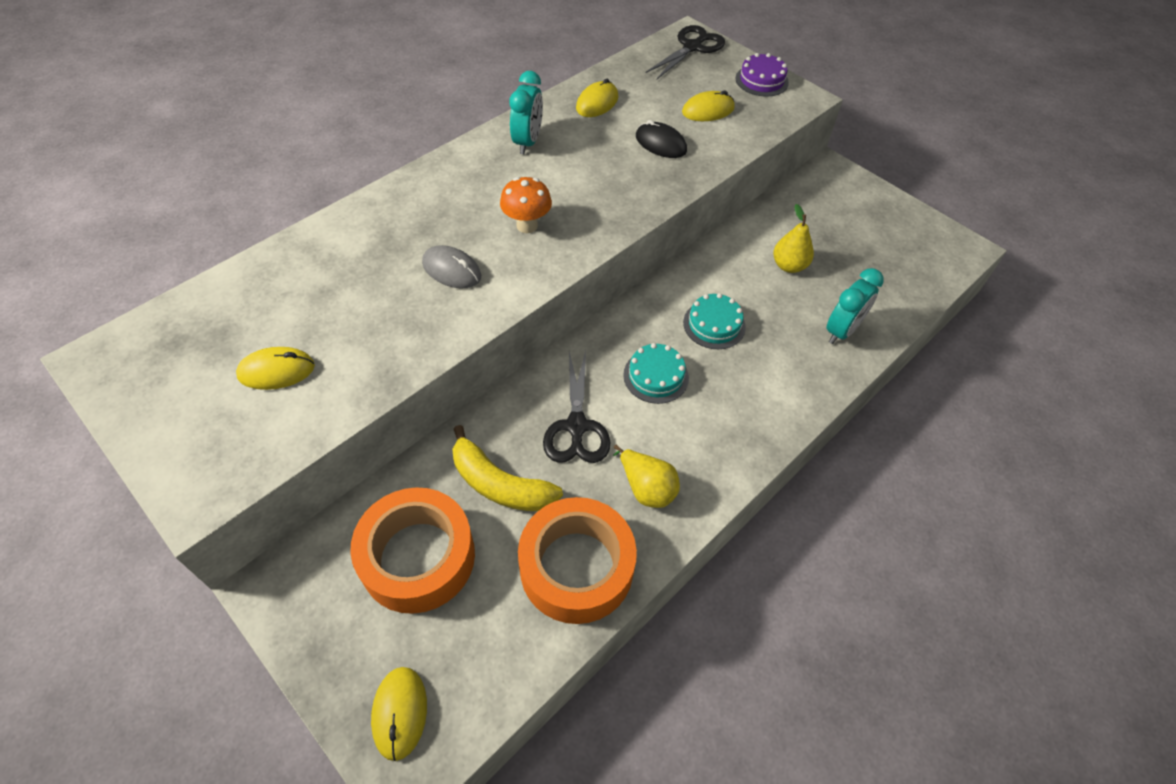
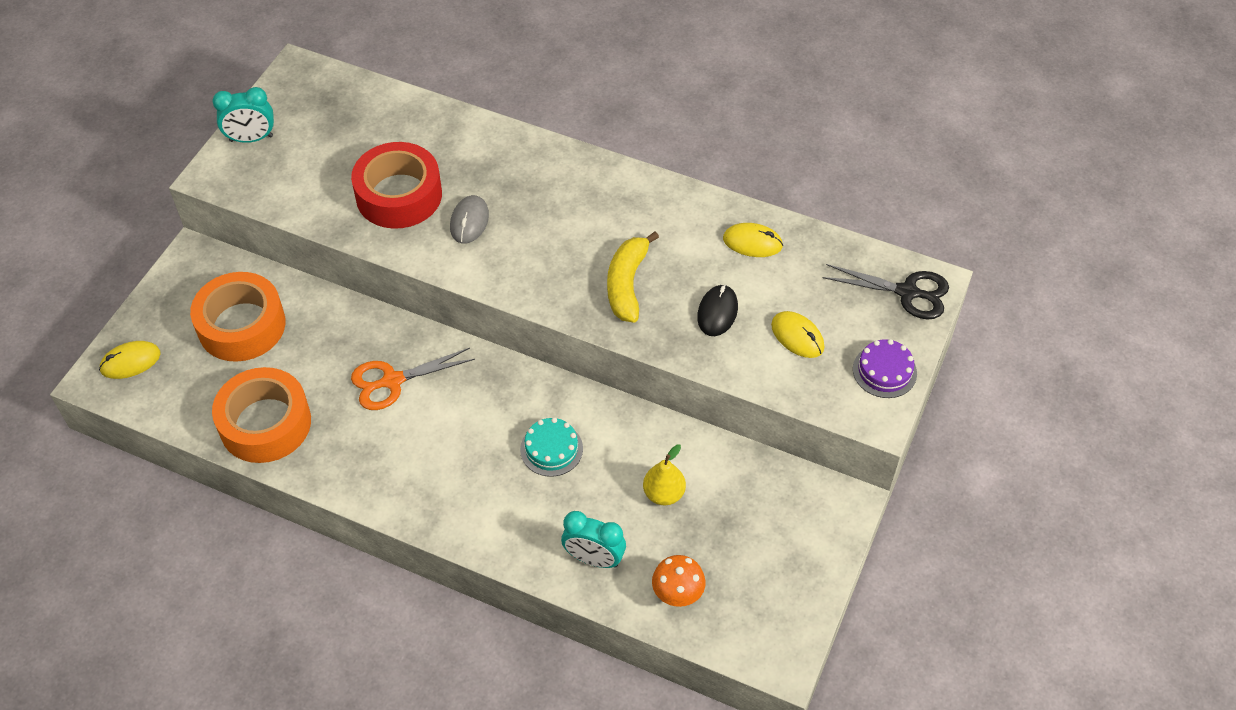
camera: 70 degrees right, 0 degrees up
(276, 371) = (325, 165): yellow mouse -> none
(374, 316) = (399, 195): none -> red tape
(500, 484) = (319, 350): yellow banana -> yellow banana (627, 284)
(527, 225) = (546, 251): orange mushroom -> orange mushroom (677, 595)
(528, 142) = (659, 211): turquoise clock -> turquoise clock (251, 139)
(576, 426) = (392, 381): black scissors -> orange scissors
(646, 488) = (351, 447): yellow pear -> none
(656, 376) = (469, 421): turquoise cake -> none

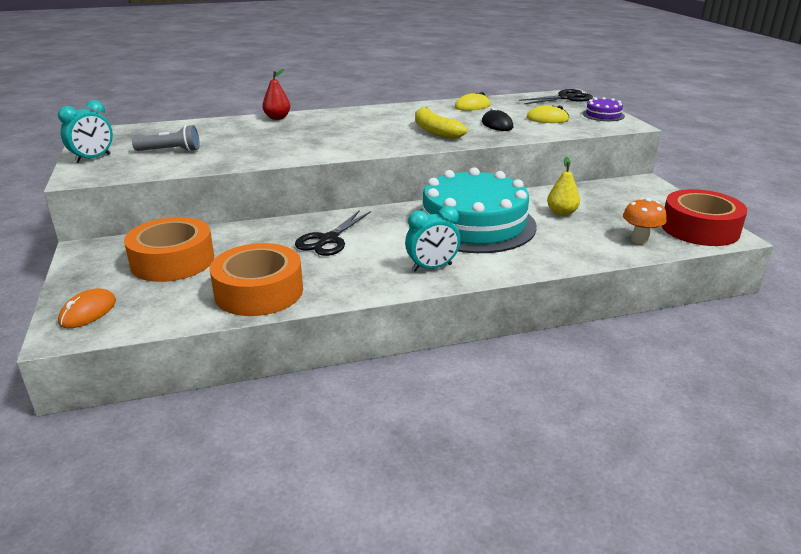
camera: 40 degrees left, 25 degrees down
(130, 362) = (88, 312): yellow mouse -> orange mouse
(328, 163) = (170, 151): none -> grey flashlight
(392, 381) = (328, 240): orange scissors -> black scissors
(399, 195) = (242, 146): red tape -> red tape (699, 229)
(469, 221) = (305, 141): grey mouse -> none
(499, 139) = (277, 118): none -> red pear
(551, 449) = (473, 224): turquoise cake -> turquoise cake, size x2.48
(594, 559) = (573, 248): turquoise clock -> turquoise clock (432, 267)

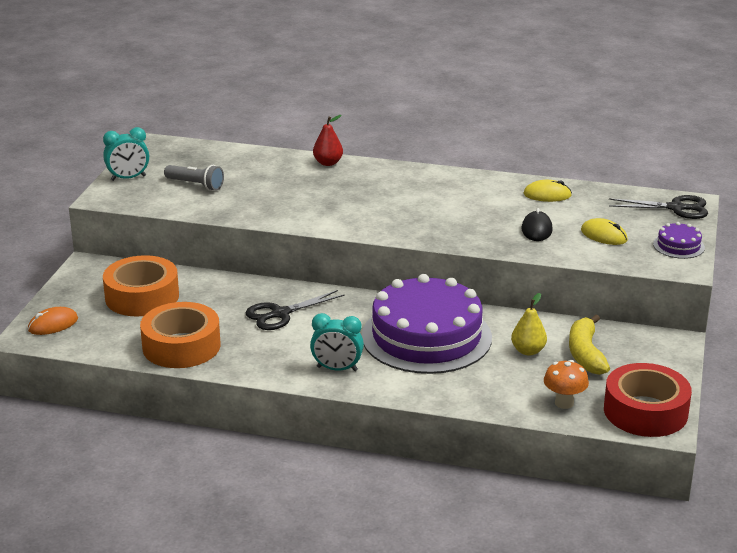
camera: 30 degrees right, 0 degrees up
(435, 131) = (460, 222): yellow banana -> yellow banana (585, 354)
(473, 224) = (426, 336): turquoise cake -> purple cake

